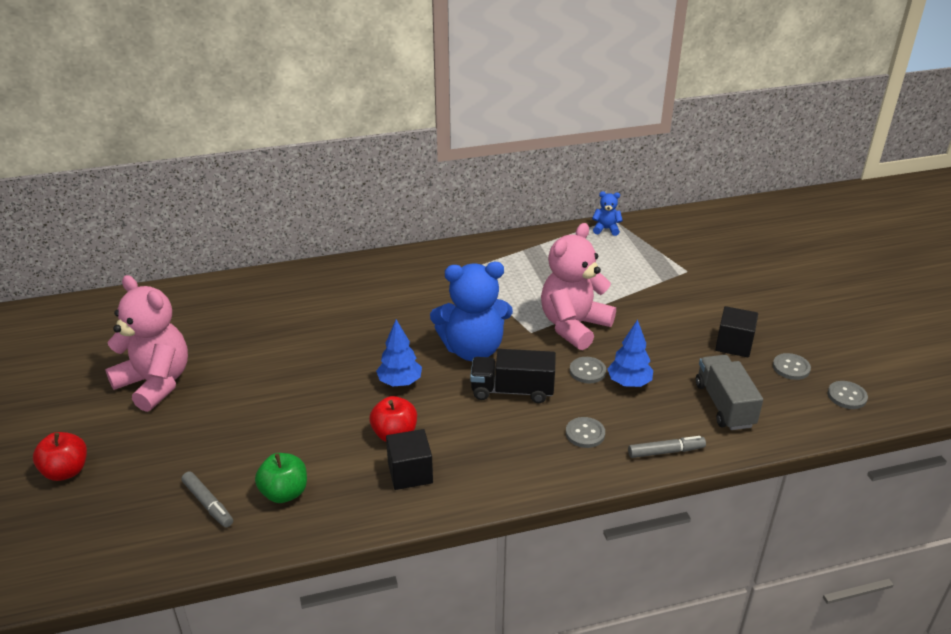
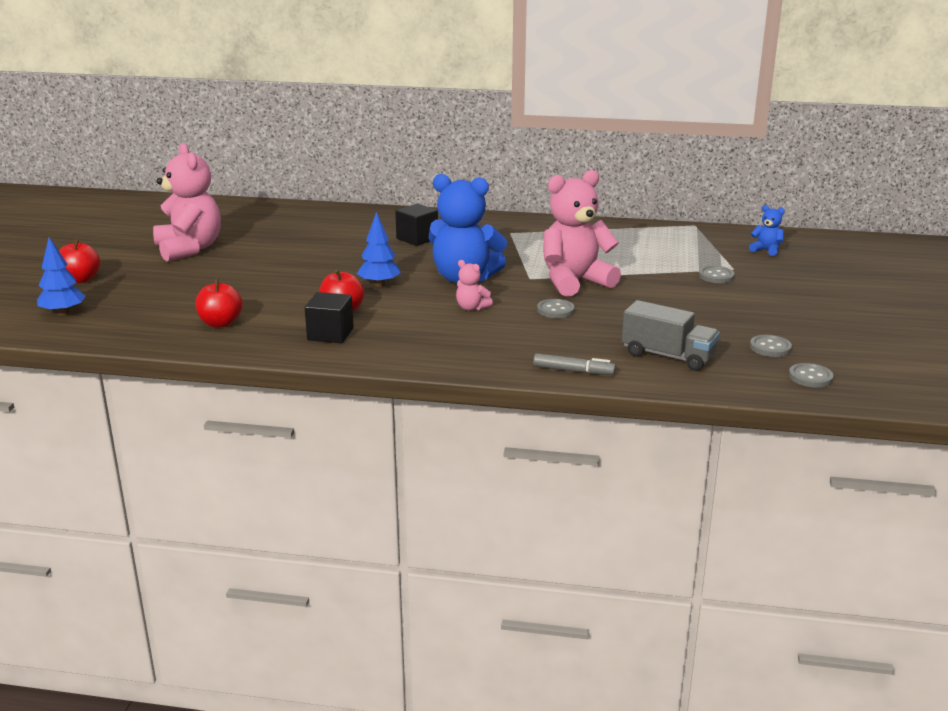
camera: 25 degrees right, 10 degrees down
(208, 504) = (159, 316): grey marker -> none
(284, 493) = (220, 323): green apple -> red apple
(512, 391) = (471, 308): black truck -> pink teddy bear
(585, 433) = (509, 345): grey button -> grey button (716, 276)
(606, 229) = (679, 230): blue teddy bear -> blue teddy bear (766, 250)
(629, 383) = (587, 324): blue tree -> blue tree (63, 313)
(724, 405) = (668, 356): grey truck -> grey truck turned 105 degrees clockwise
(733, 344) = (725, 322): black cube -> black cube (417, 238)

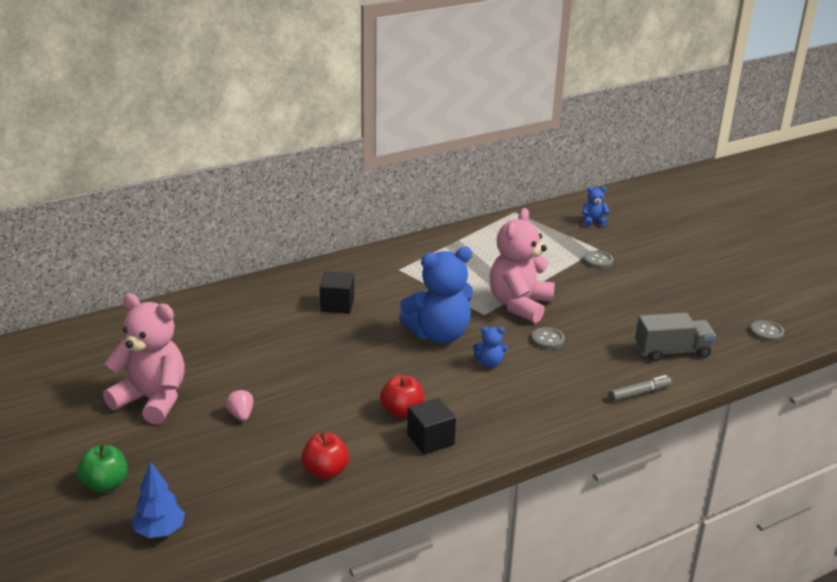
camera: 40 degrees left, 5 degrees up
(80, 280) = (105, 484): red apple -> green apple
(227, 275) = (241, 415): none -> pink strawberry
(379, 284) = (386, 369): blue tree -> none
(471, 308) = (489, 363): pink teddy bear -> blue teddy bear
(770, 347) = (714, 316): grey button -> none

